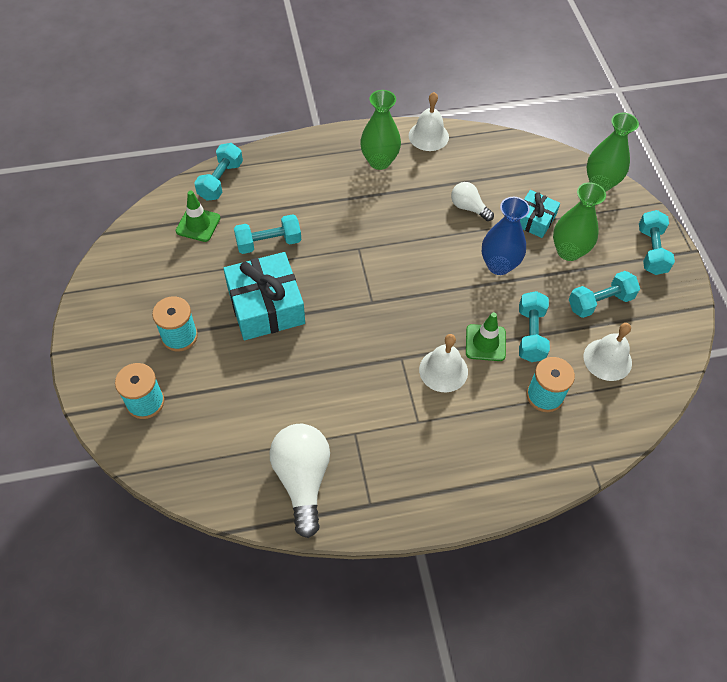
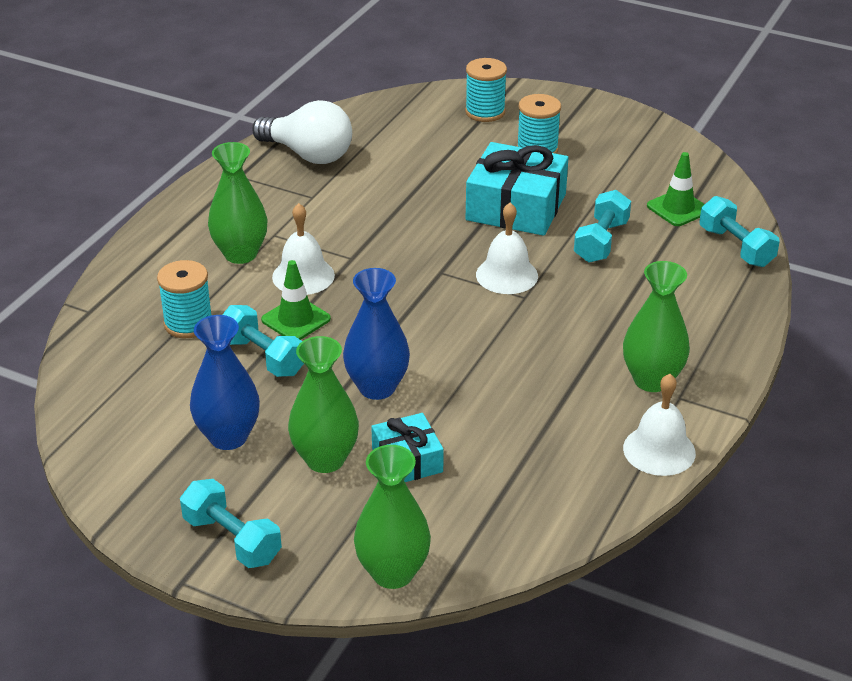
camera: 130 degrees right, 20 degrees down
(456, 424) = (240, 254): none -> green vase
(468, 208) = (490, 414): white light bulb -> none
(600, 302) = (228, 437): turquoise dumbbell -> blue vase
(607, 359) = (160, 393): white bell -> white bell (507, 275)

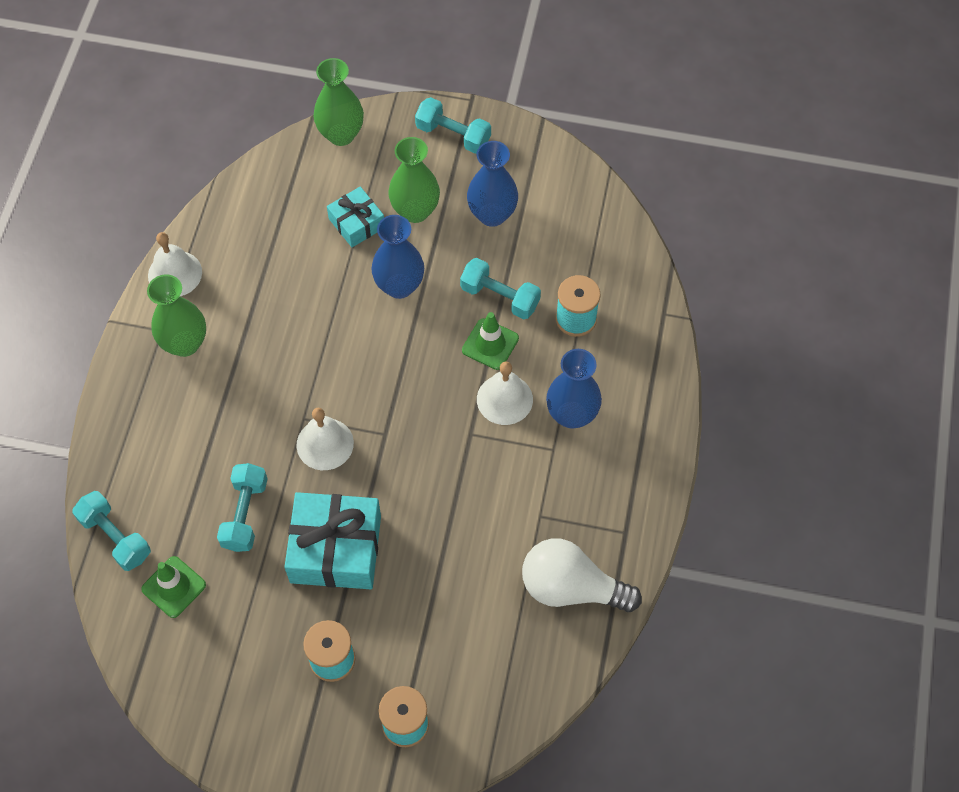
camera: 165 degrees right, 25 degrees up
(240, 254) = (571, 415): green vase -> blue vase

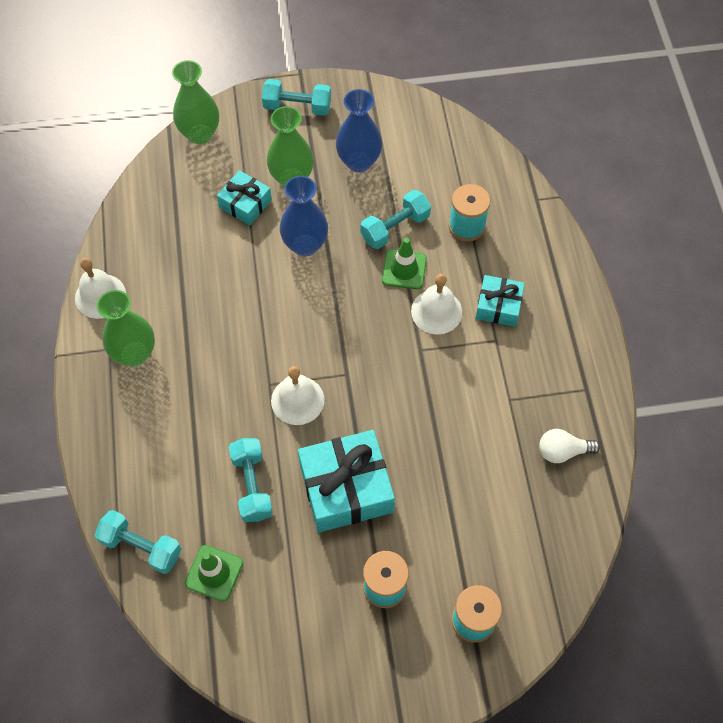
camera: 20 degrees left, 0 degrees up
(500, 297) = (395, 228): turquoise dumbbell -> turquoise dumbbell turned 45 degrees counterclockwise
(571, 415) = (498, 306): blue vase -> turquoise gift
(571, 588) = (562, 451): white light bulb -> white light bulb, size x0.56

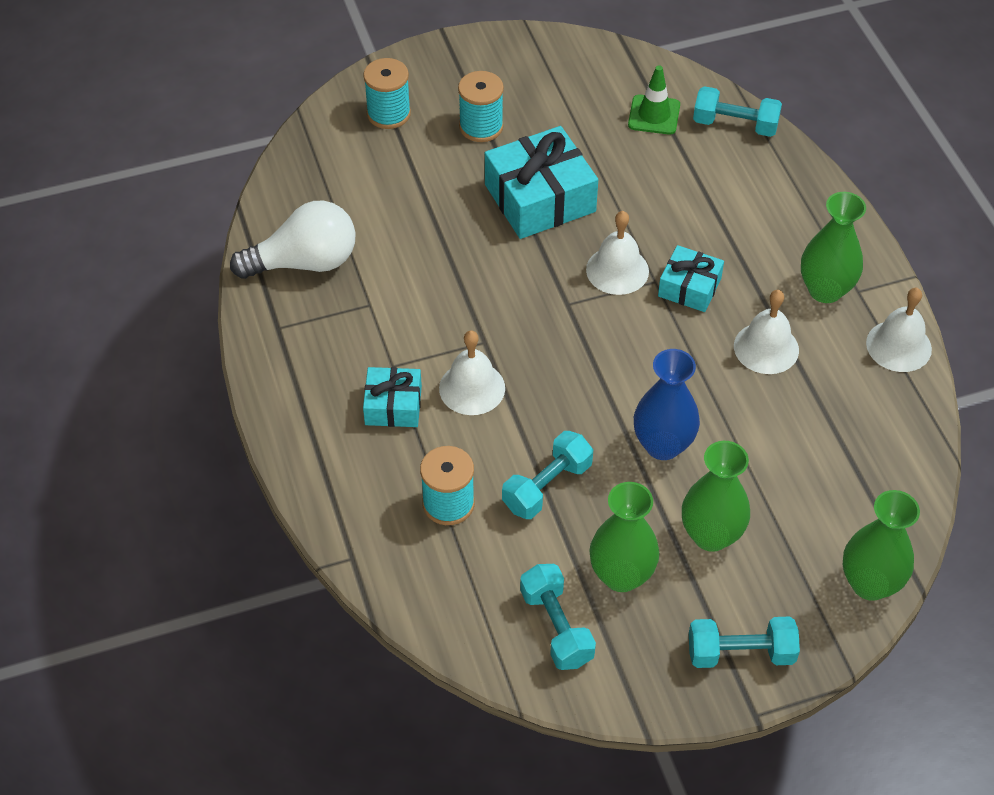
camera: 170 degrees right, 10 degrees down
(202, 310) = (766, 348): none -> white bell
(245, 204) = (763, 489): turquoise gift -> turquoise gift (689, 287)
(252, 485) = (641, 187): turquoise dumbbell -> turquoise dumbbell (556, 627)
(359, 162) = (621, 575): blue vase -> green vase
(404, 269) = (523, 433): green traffic cone -> none
(562, 451) = (304, 262): white light bulb -> white light bulb, size x1.79

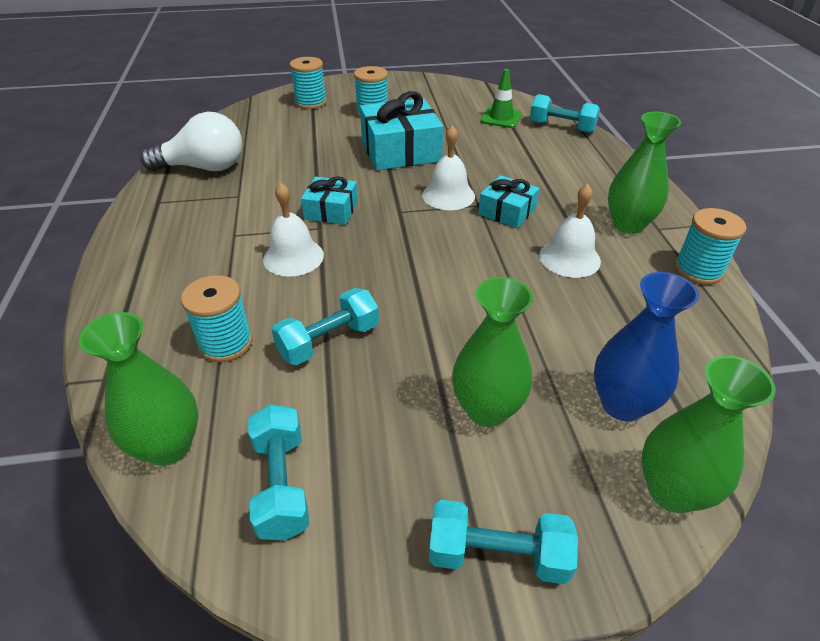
camera: 10 degrees right, 10 degrees down
(393, 405) = (218, 261): turquoise gift -> turquoise gift (331, 210)
(621, 575) = (376, 437): green vase -> green vase (168, 446)
(663, 445) = (455, 320): blue vase -> blue vase (622, 404)
(898, 346) = (698, 270): white bell -> turquoise spool

